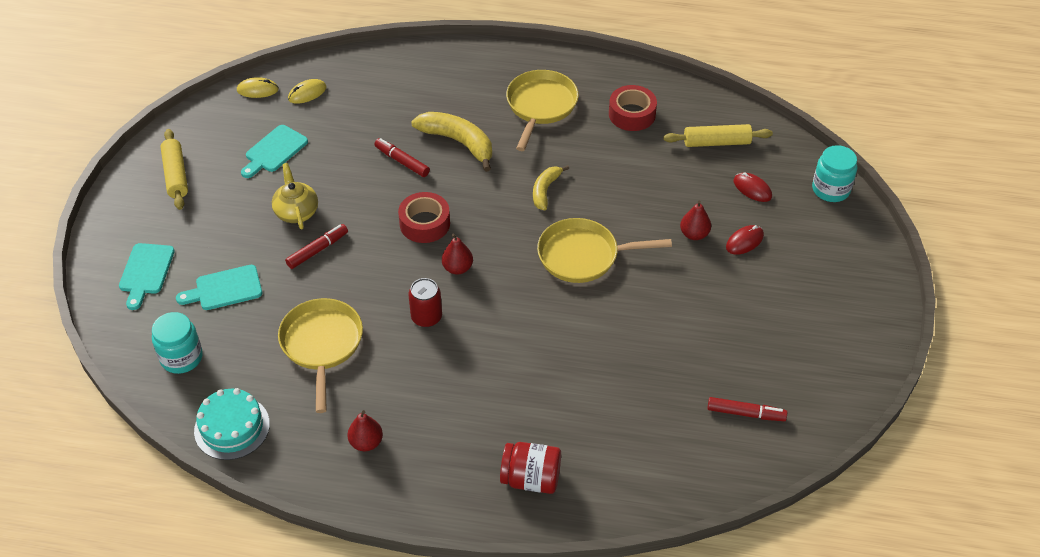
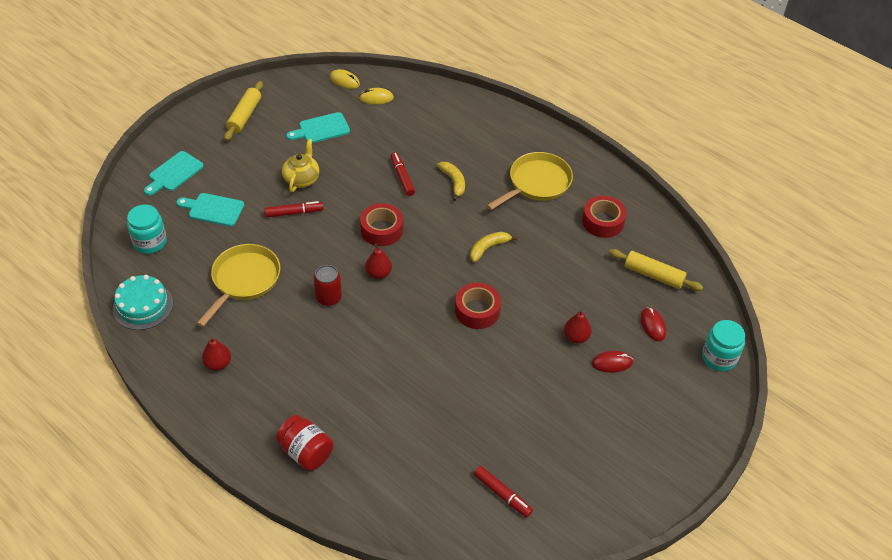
camera: 30 degrees right, 0 degrees up
(458, 142) = (453, 182): yellow banana -> yellow banana, size x0.60
(583, 256) = (477, 311): yellow pan -> red tape

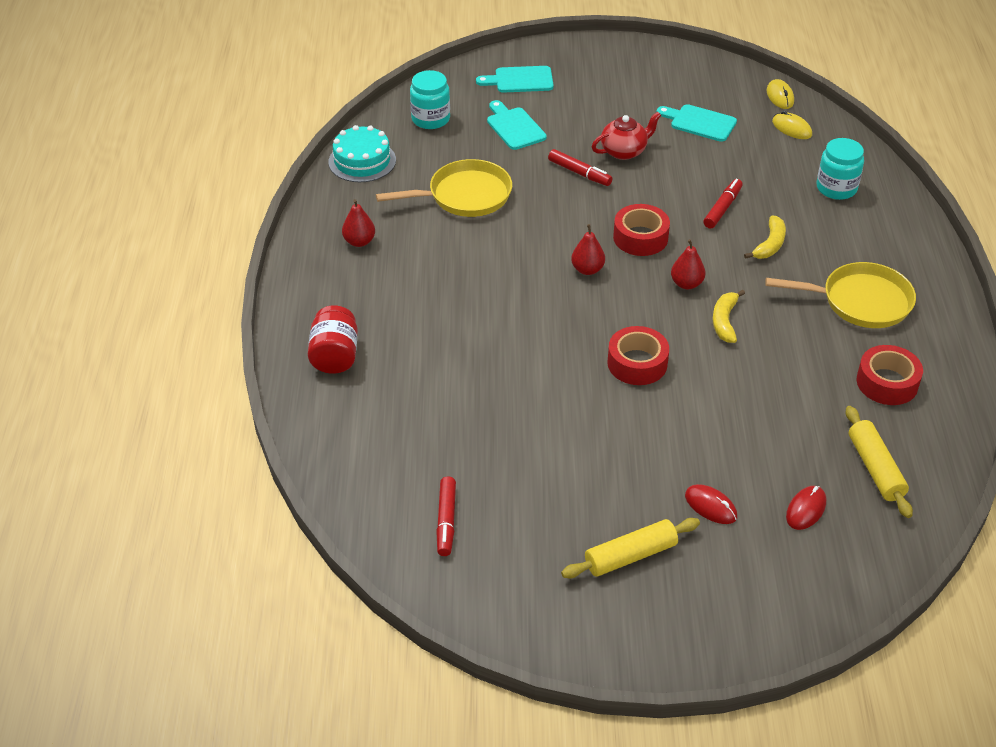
camera: 50 degrees right, 5 degrees down
(244, 116) = (642, 72): yellow rolling pin -> yellow rolling pin (630, 556)
(301, 179) = (624, 151): yellow teapot -> red teapot
(328, 297) = (516, 257): red can -> none
(488, 248) = (725, 321): yellow banana -> yellow banana turned 90 degrees counterclockwise
(576, 337) = (705, 457): red pear -> red pear (686, 284)
(719, 358) = (840, 594): turquoise jar -> turquoise jar (836, 188)

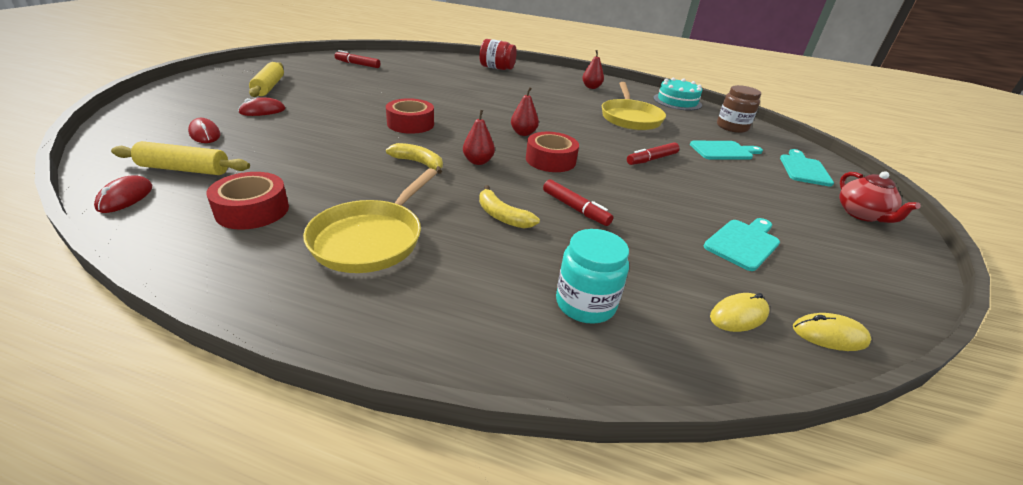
camera: 105 degrees right, 10 degrees down
(430, 119) = (732, 127): turquoise jar -> brown jar
(624, 151) = (685, 186): red teapot -> red teapot (861, 214)
(941, 469) = (125, 197): none -> red mouse

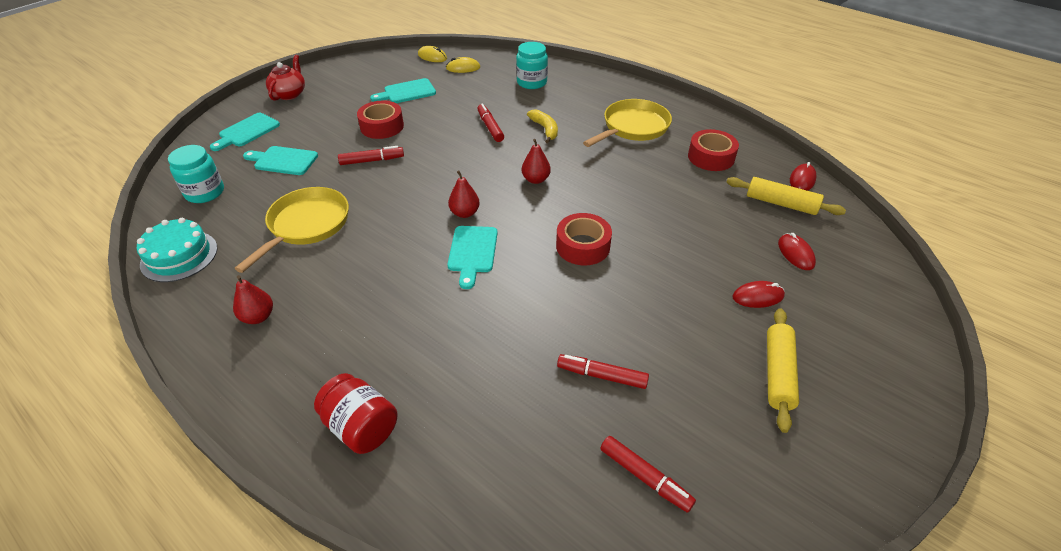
camera: 155 degrees left, 10 degrees up
(383, 82) = (602, 376): none -> red marker
(418, 163) = (589, 185): yellow banana -> none
(496, 115) = (472, 252): none -> turquoise cutting board
(550, 160) = (468, 172): red tape -> red tape (382, 126)
(732, 127) = (205, 192): brown jar -> turquoise jar

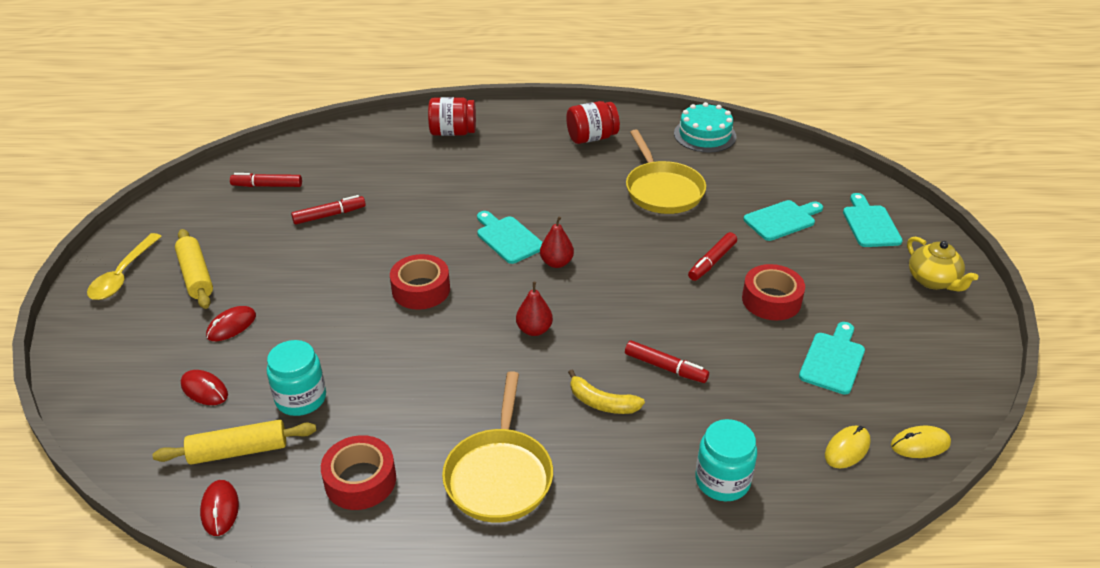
camera: 140 degrees right, 5 degrees down
(205, 192) = (780, 169): turquoise jar -> turquoise jar (301, 398)
(258, 317) = (591, 138): red pear -> red jar
(289, 94) = (933, 280): red teapot -> yellow teapot
(862, 422) = (123, 275): none -> yellow spoon

